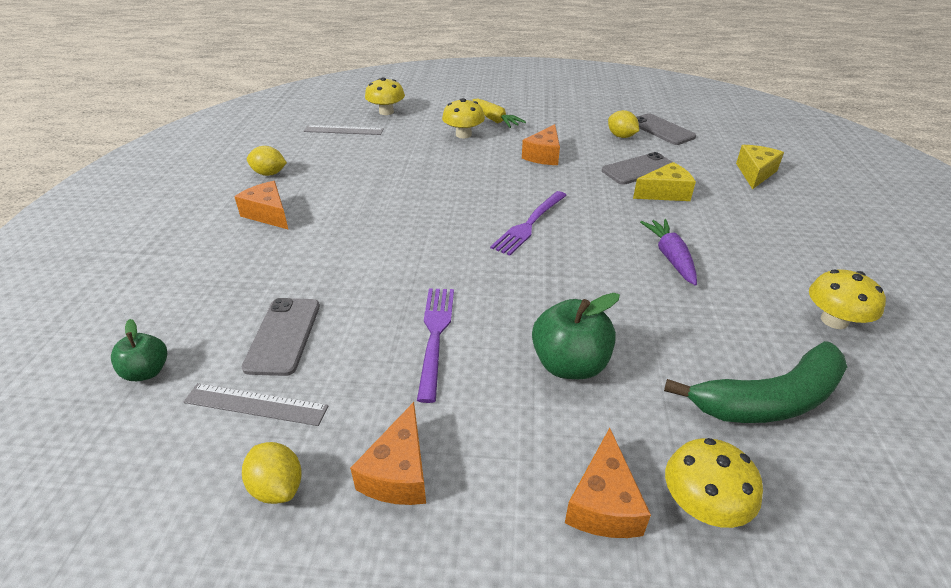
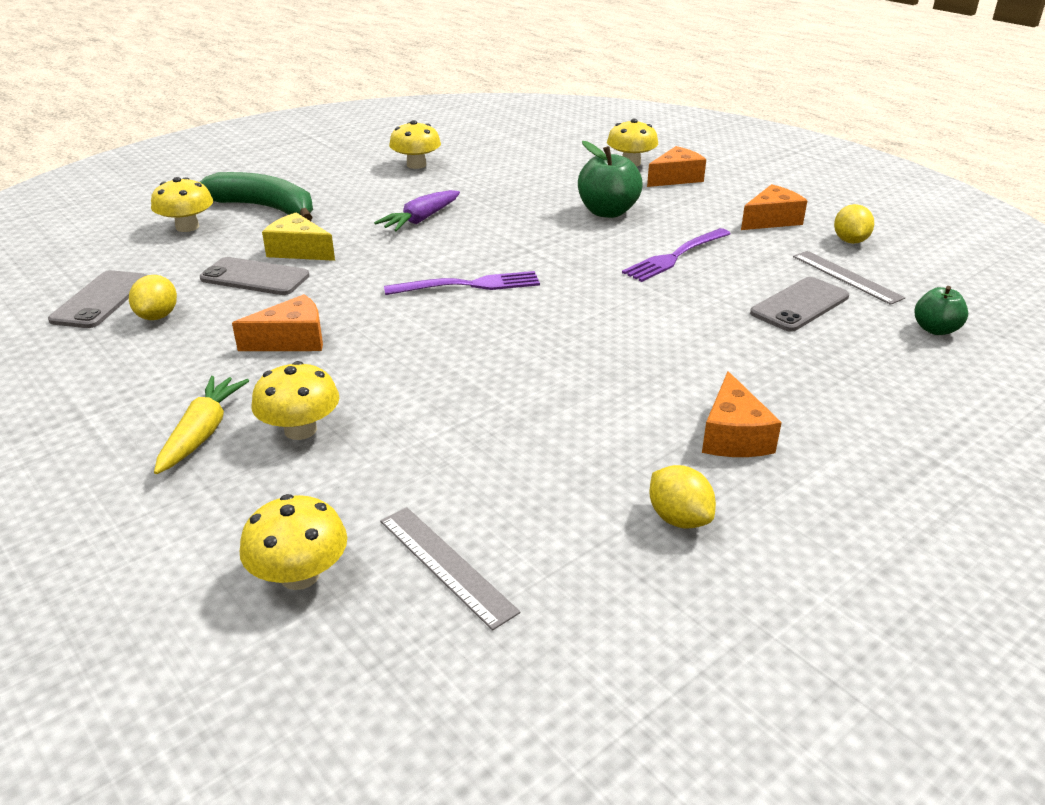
camera: 135 degrees left, 5 degrees down
(755, 173) = (187, 227): yellow cheese -> yellow mushroom
(769, 399) = (529, 165): green banana -> green banana (265, 208)

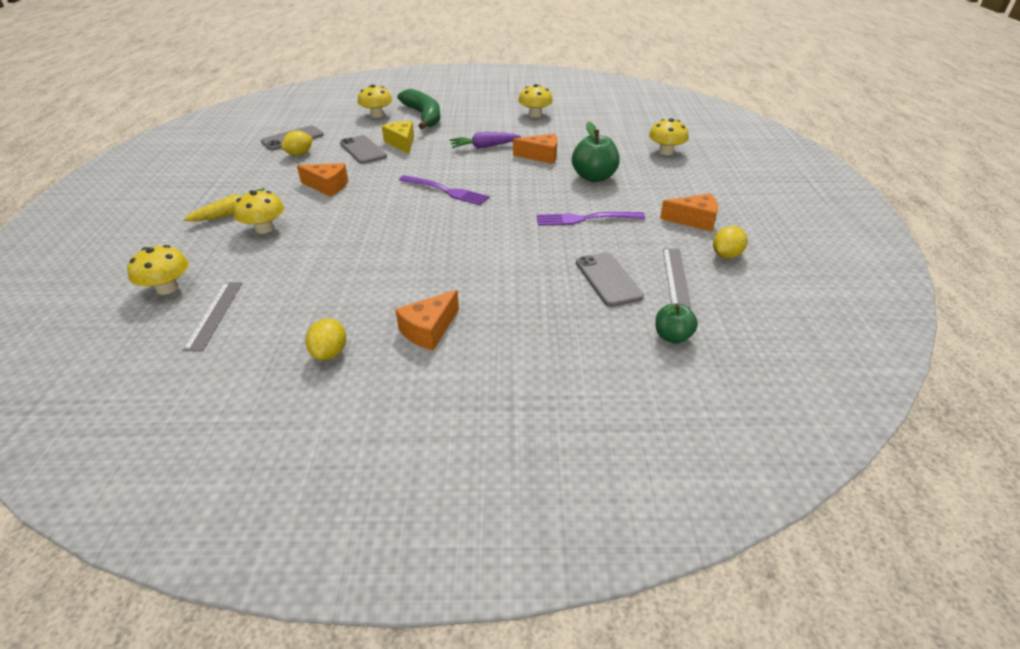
camera: 40 degrees right, 5 degrees up
(676, 178) = (678, 171): orange cheese -> orange cheese (541, 156)
(799, 305) = (608, 279): grey phone -> grey phone turned 75 degrees clockwise

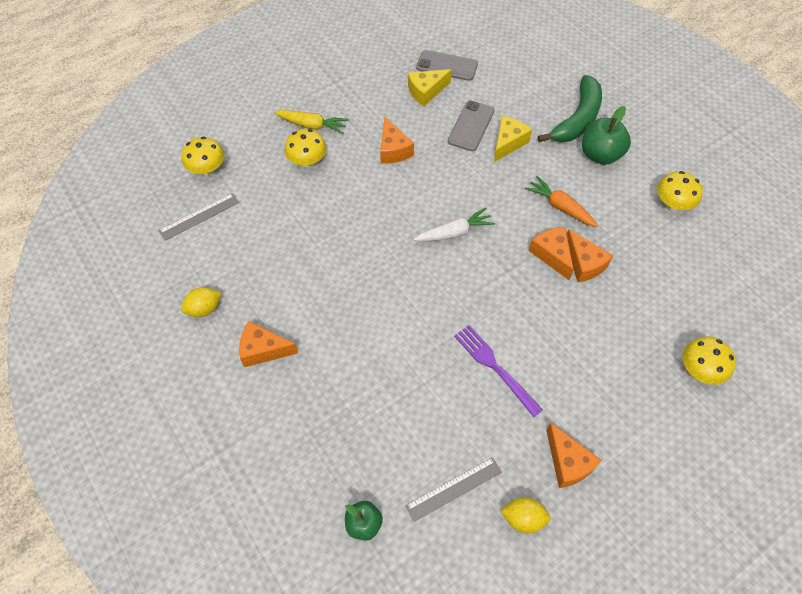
camera: 55 degrees right, 20 degrees up
(299, 154) = (426, 91): yellow lemon -> yellow cheese
(377, 115) = (544, 85): yellow mushroom -> none
(446, 191) = (454, 232): purple fork -> white carrot
(484, 147) = (560, 207): purple carrot -> orange carrot
(518, 163) = (552, 255): none -> orange cheese
(594, 177) = (580, 332): green apple -> green apple (600, 155)
(608, 279) = (410, 436): grey phone -> none

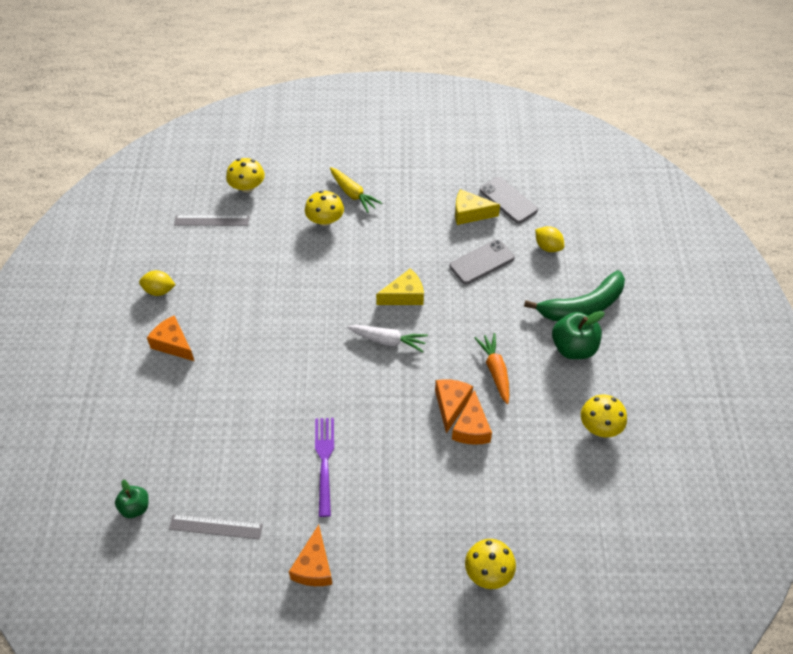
camera: 35 degrees right, 5 degrees down
(393, 150) = (399, 247): orange cheese -> none
(508, 143) = (500, 293): yellow cheese -> yellow cheese (404, 295)
(523, 518) = (245, 581): yellow lemon -> yellow lemon (548, 247)

